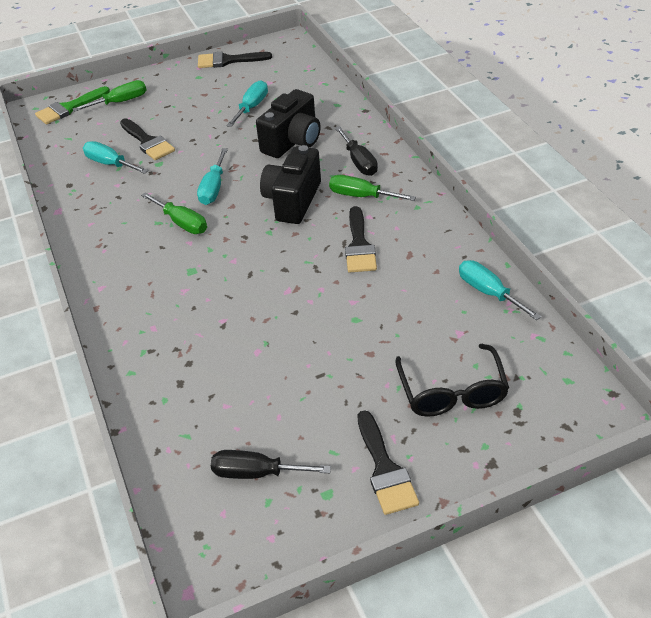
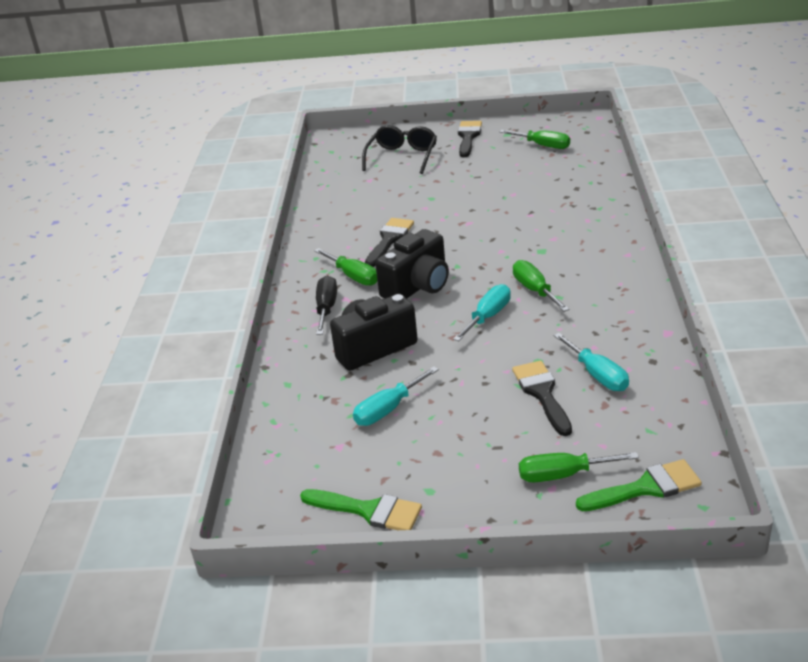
camera: 155 degrees left, 10 degrees down
(228, 60) = (368, 510): black brush -> green brush
(256, 473) = (543, 146): black screwdriver -> green screwdriver
(488, 292) = (327, 195): turquoise screwdriver -> none

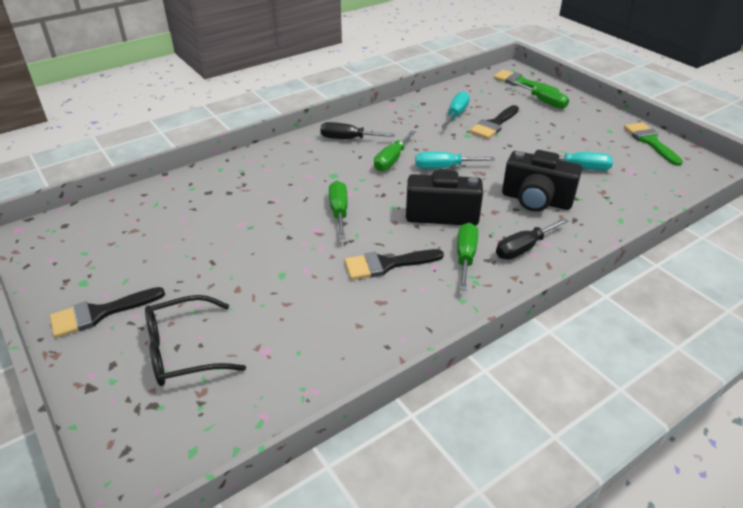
camera: 130 degrees left, 5 degrees up
(543, 146) = (112, 243): green screwdriver -> green screwdriver (339, 211)
(606, 277) = (348, 139): none -> black screwdriver

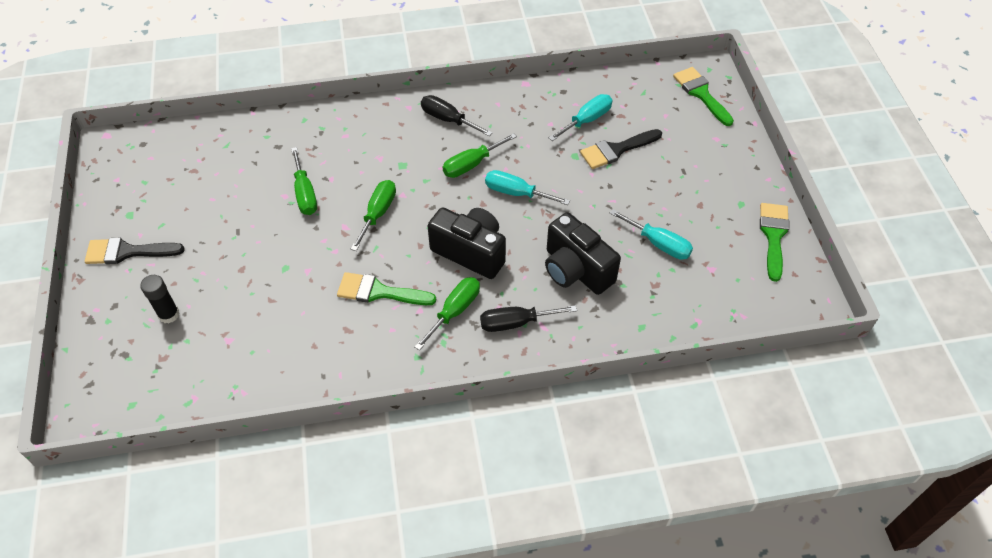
camera: 25 degrees right, 15 degrees up
(183, 351) = (169, 314): black glasses -> black glue stick
(387, 264) = (379, 292): black brush -> green brush
(544, 102) = (702, 133): green screwdriver -> green screwdriver (305, 194)

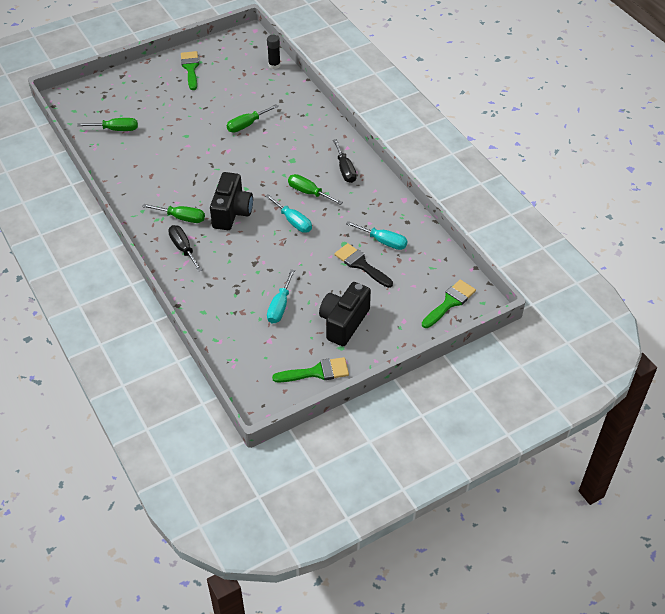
camera: 70 degrees right, 5 degrees down
(127, 252) = (172, 71): black brush -> none
(169, 314) = (135, 102): black glue stick -> black glue stick (274, 65)
(378, 213) = (245, 161): green screwdriver -> green screwdriver (116, 129)
(379, 292) = (183, 180): green brush -> green brush (190, 68)
(448, 119) = (345, 170): black screwdriver -> black screwdriver turned 150 degrees clockwise
(516, 193) = (293, 221): turquoise screwdriver -> turquoise screwdriver turned 135 degrees clockwise
(576, 270) = (238, 267): black camera -> black camera (344, 322)

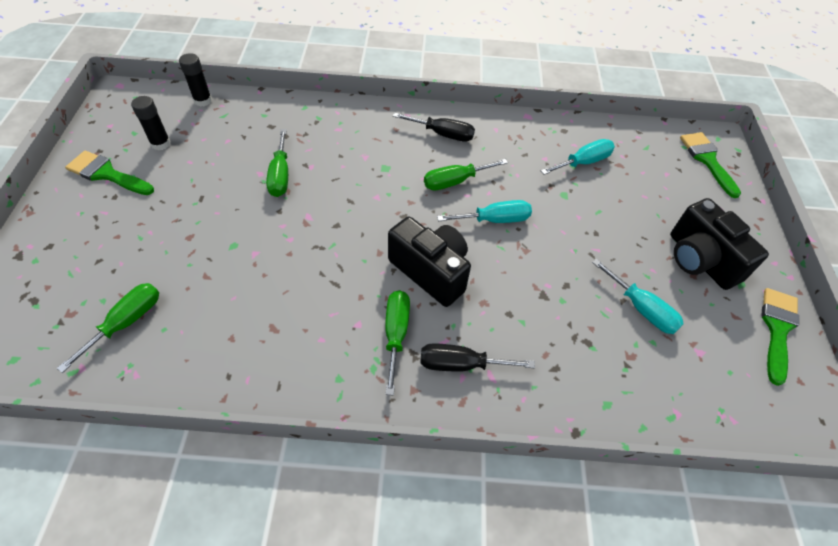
camera: 60 degrees left, 5 degrees up
(182, 218) = (396, 334): green screwdriver -> green screwdriver turned 45 degrees counterclockwise
(227, 71) = (161, 143): none -> black glue stick
(361, 265) = (609, 198): black brush -> none

